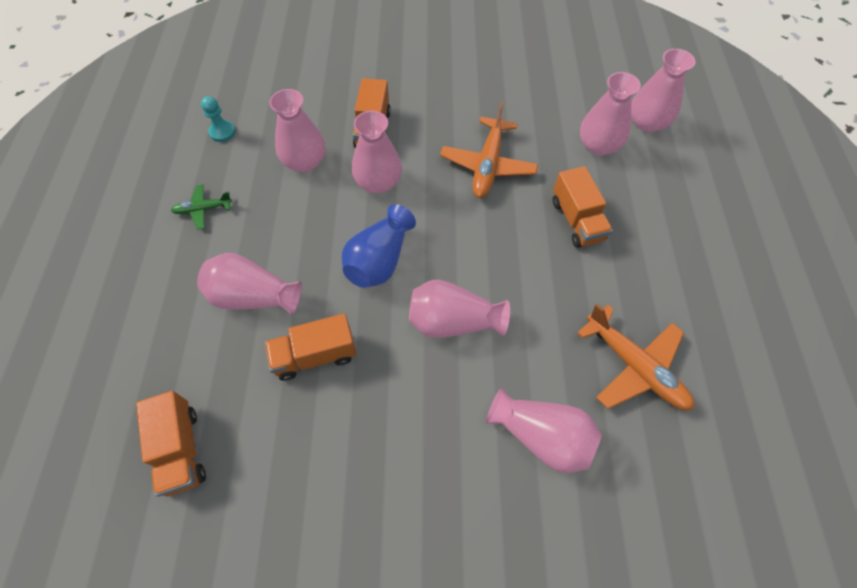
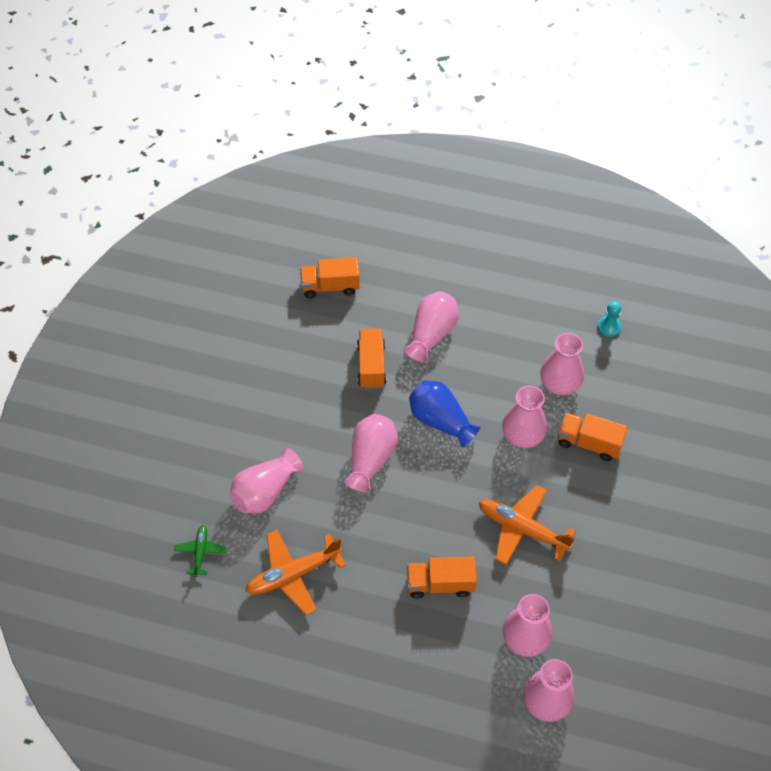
camera: 105 degrees right, 5 degrees down
(203, 209) = (523, 308): green plane -> green plane (200, 552)

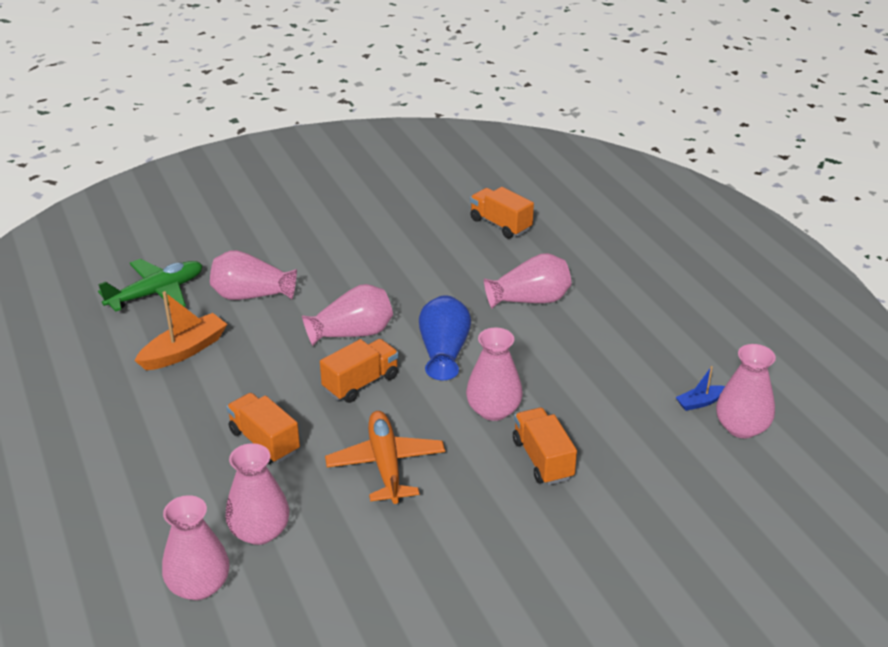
camera: 50 degrees right, 20 degrees down
(200, 552) = (157, 293): green plane -> green plane, size x1.84
(293, 574) = (184, 351): orange plane -> orange boat
(371, 366) = (450, 285): orange truck -> orange truck (361, 383)
(559, 384) = (585, 404): pink vase -> pink vase (741, 427)
(609, 327) = (700, 402): turquoise pawn -> blue boat

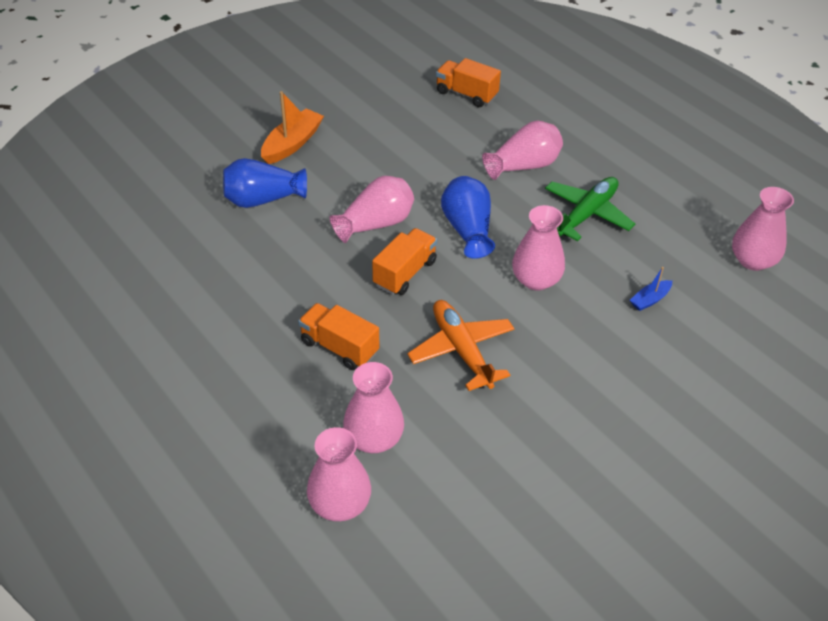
camera: 15 degrees left, 10 degrees up
(157, 293) = (168, 211): green plane -> green plane (586, 214)
(184, 351) = (222, 267): orange boat -> orange boat (292, 144)
(252, 295) = (263, 199): pink vase -> blue vase
(542, 459) = (598, 320): orange truck -> none
(700, 402) = (709, 242): blue boat -> blue boat (650, 300)

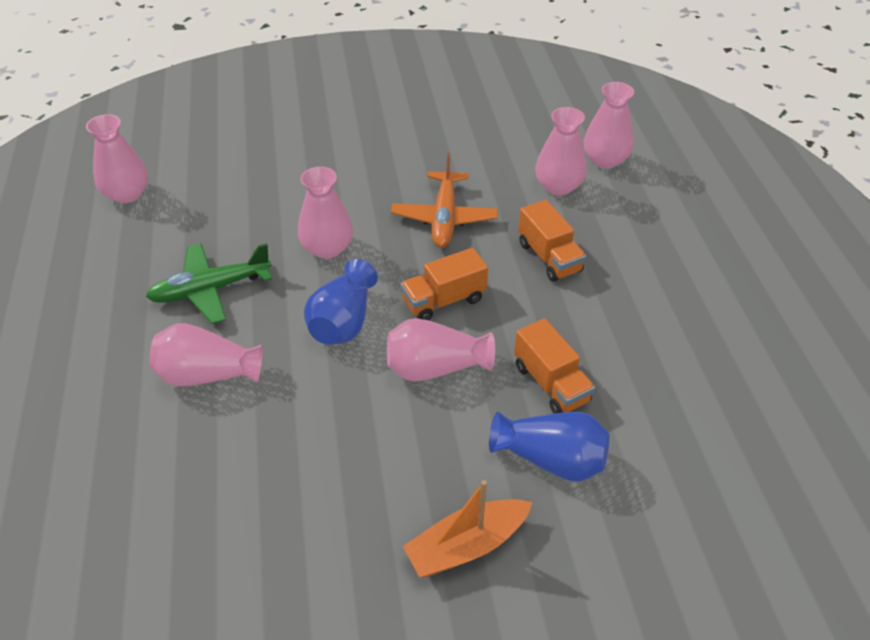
camera: 150 degrees left, 0 degrees up
(466, 94) = (153, 533): orange truck -> orange truck (551, 383)
(650, 300) = (251, 197): blue boat -> none

